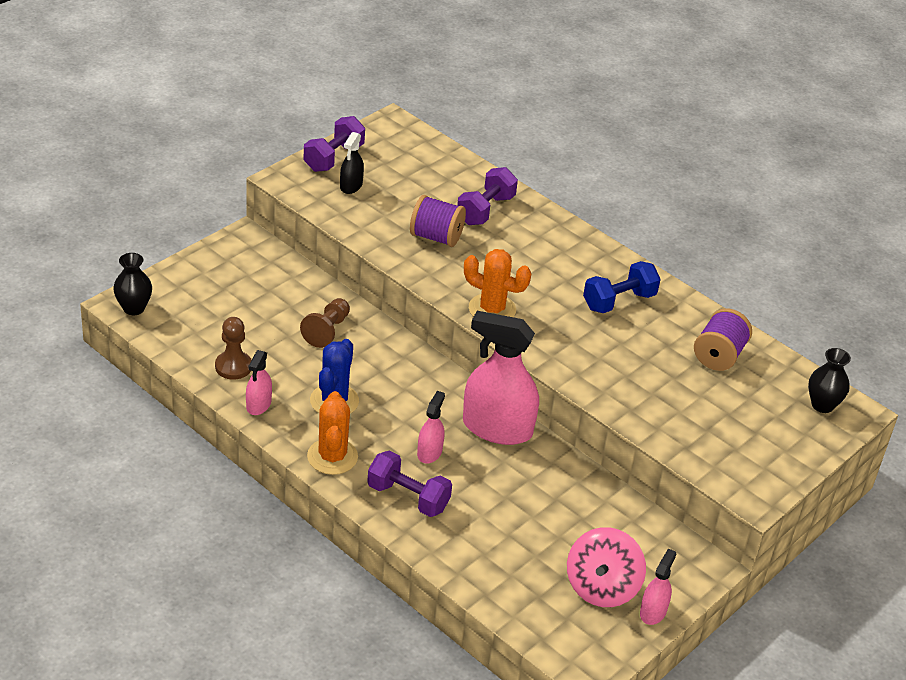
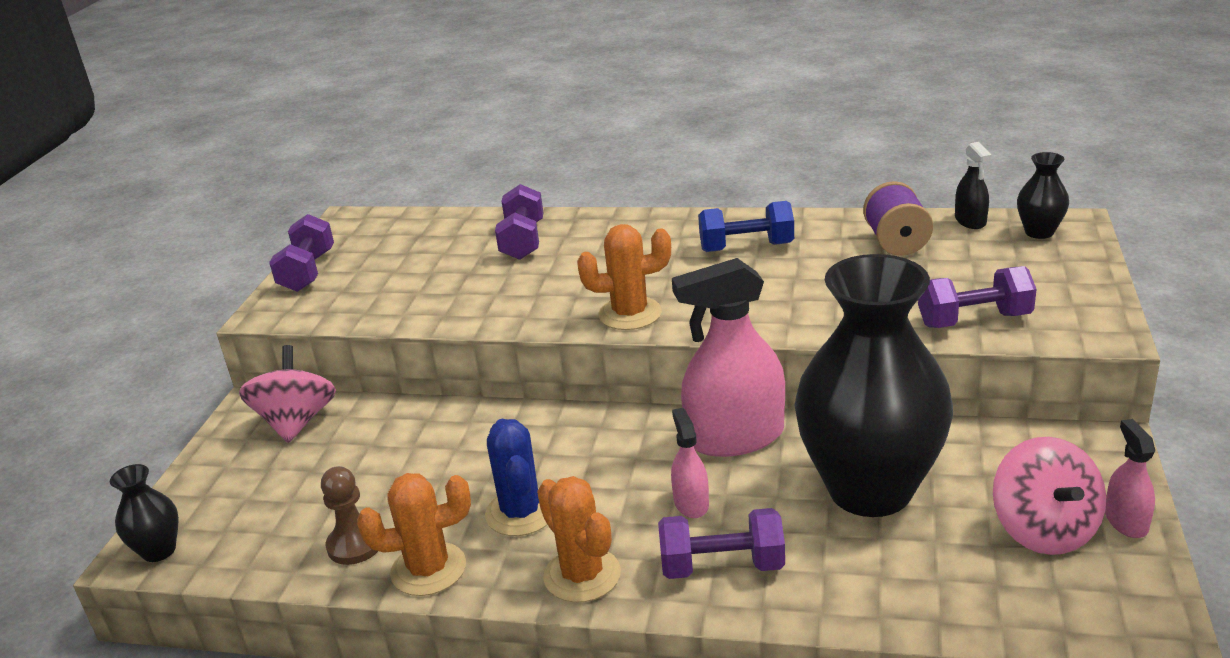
camera: 25 degrees left, 10 degrees down
(258, 404) = (428, 569): pink spray bottle -> orange cactus
(262, 265) = (296, 422): none -> pink spinning top
(327, 331) = (439, 446): brown pawn -> none
(351, 186) = (352, 285): black spray bottle -> black spray bottle (970, 221)
(436, 237) = (496, 284): purple spool -> none
(535, 506) = (870, 490): none -> black vase
(619, 301) = (746, 247): blue dumbbell -> blue dumbbell turned 60 degrees clockwise
(689, 440) = (974, 320): none -> purple dumbbell

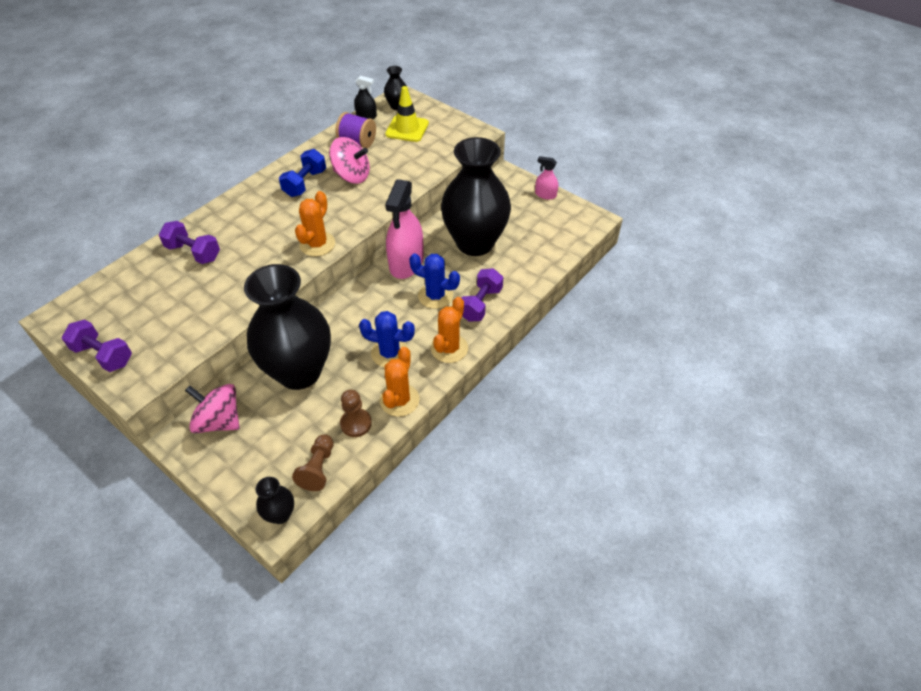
camera: 65 degrees left, 20 degrees up
(253, 547) = (318, 468): none -> brown pawn
(422, 444) = (299, 372): none -> black vase
(582, 575) = (449, 348): orange cactus -> orange cactus turned 60 degrees counterclockwise
(691, 503) = (435, 296): pink spray bottle -> blue cactus
(974, 320) = (437, 155): purple dumbbell -> none
(997, 265) = (407, 129): none -> yellow traffic cone
(1044, 530) = (533, 214): pink spinning top -> pink spinning top (352, 176)

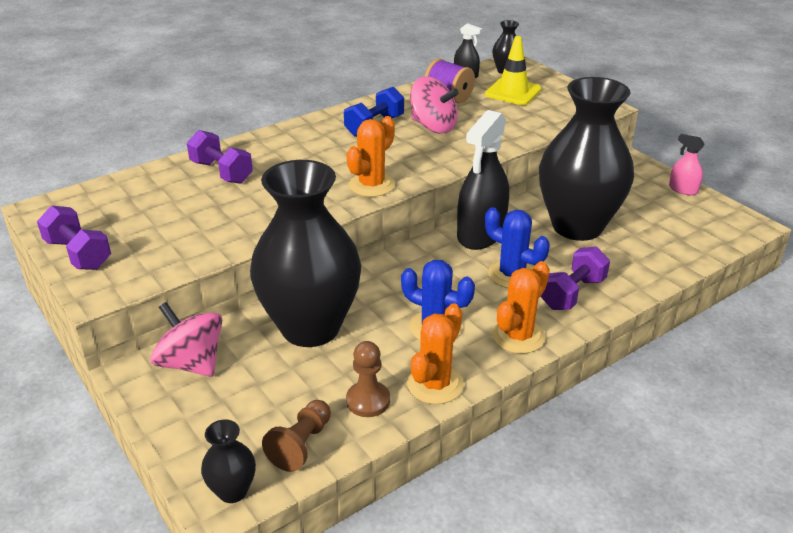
camera: 15 degrees right, 15 degrees down
(406, 263) = (481, 234): pink spray bottle -> black spray bottle

